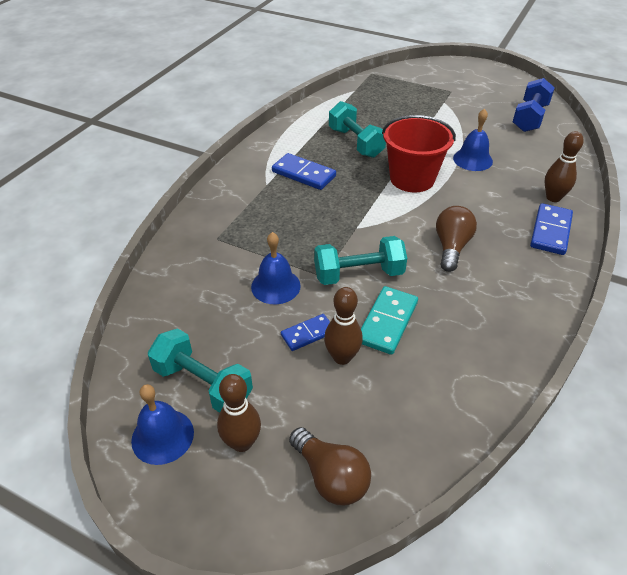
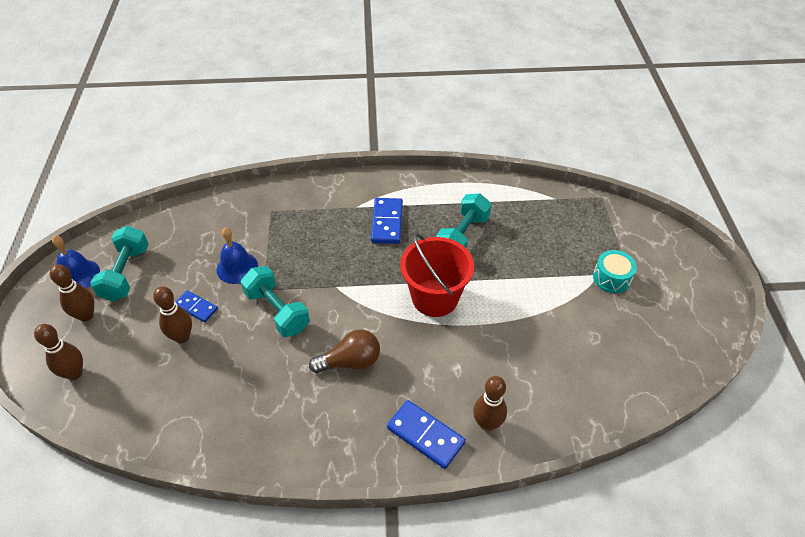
camera: 60 degrees right, 5 degrees up
(330, 477) = (74, 373): brown light bulb -> brown bowling pin
(387, 322) = (232, 350): turquoise domino -> none
(451, 99) = (611, 278): none -> turquoise drum
(472, 159) = (505, 334): blue bell -> none
(529, 118) = (635, 360): blue dumbbell -> none
(550, 231) = (425, 435): blue domino -> blue domino turned 45 degrees clockwise

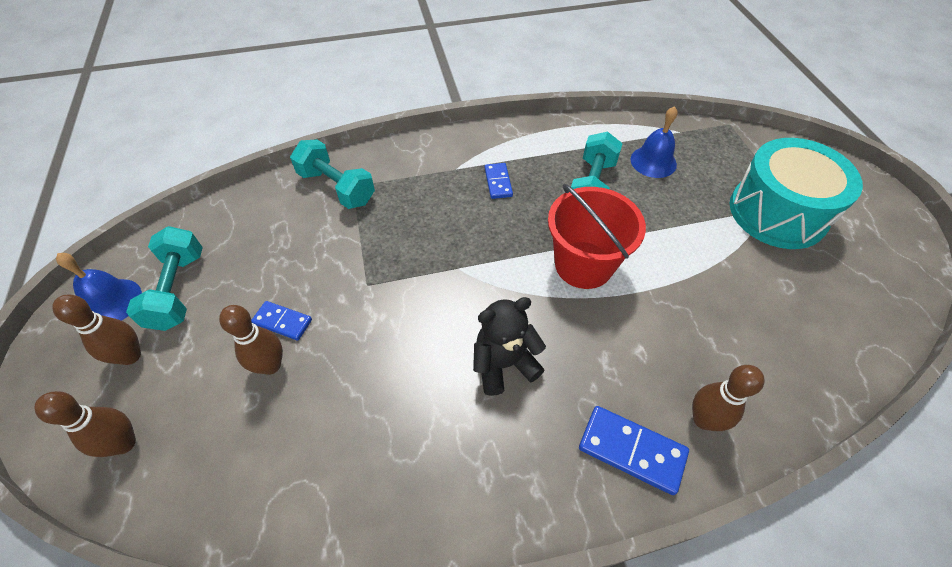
camera: 10 degrees left, 5 degrees up
(237, 267) = (326, 261): blue bell -> blue bell (653, 161)
(277, 311) = (391, 311): turquoise dumbbell -> turquoise dumbbell (337, 187)
(350, 362) = (504, 364): brown light bulb -> black teddy bear
(387, 222) = (498, 182): blue domino -> blue domino, size x0.64
(611, 278) = (777, 212): turquoise drum -> turquoise drum, size x2.11

